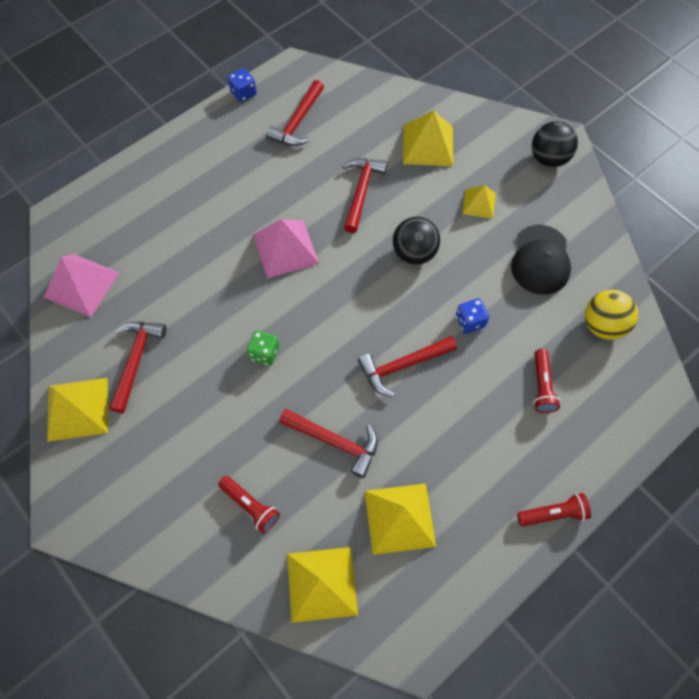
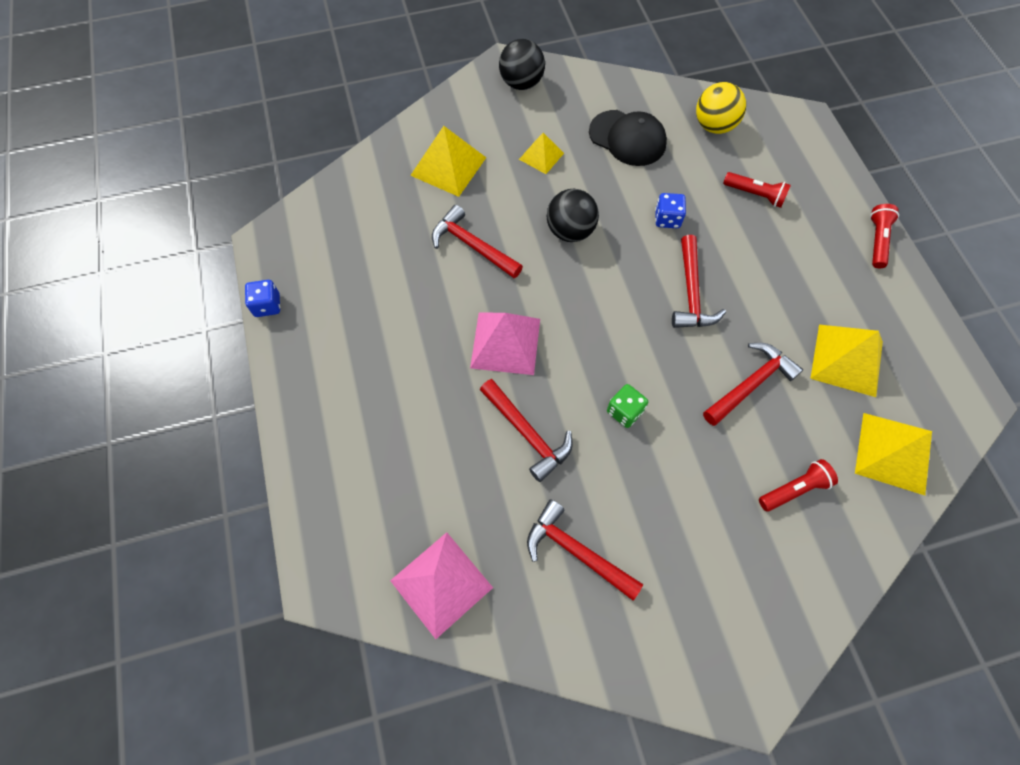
camera: 65 degrees left, 0 degrees up
(78, 409) = (612, 641): yellow pyramid -> none
(298, 122) = (345, 267): red hammer -> red hammer (527, 433)

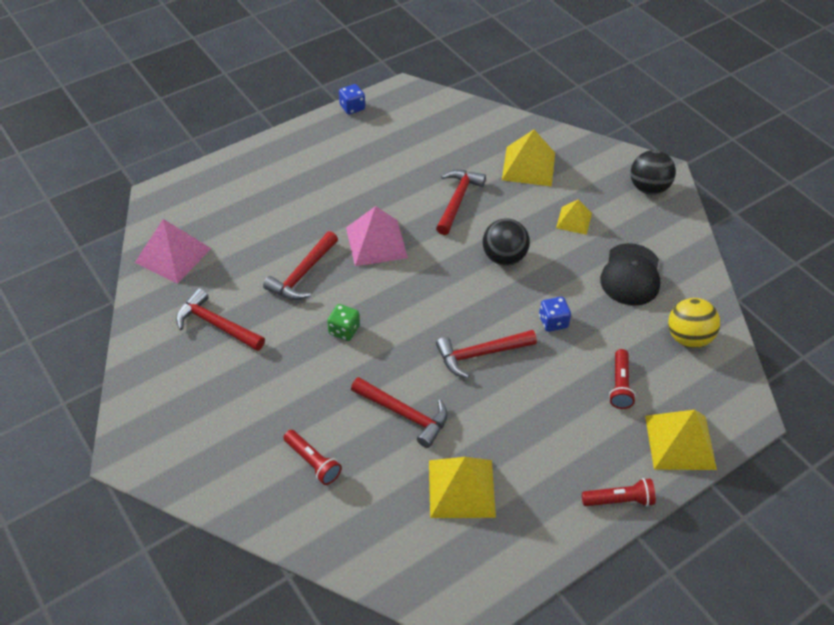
camera: 70 degrees right, 15 degrees down
(576, 551) = (216, 325): red hammer -> red hammer turned 75 degrees counterclockwise
(893, 453) = (375, 538): yellow pyramid -> yellow pyramid (680, 442)

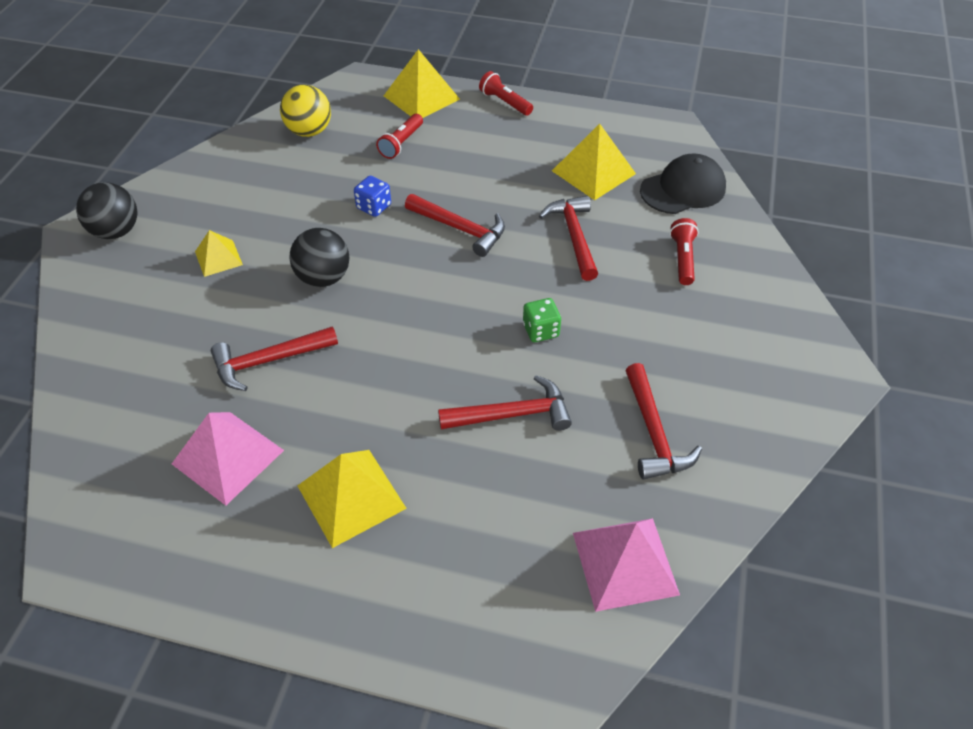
camera: 130 degrees left, 0 degrees up
(352, 107) = (164, 597): blue dice -> none
(376, 242) = (402, 386): pink pyramid -> pink pyramid (227, 457)
(528, 166) = (152, 336): yellow pyramid -> yellow pyramid (351, 497)
(620, 385) = (401, 143): red flashlight -> red flashlight turned 150 degrees clockwise
(631, 275) = (263, 190): black cap -> black cap (683, 189)

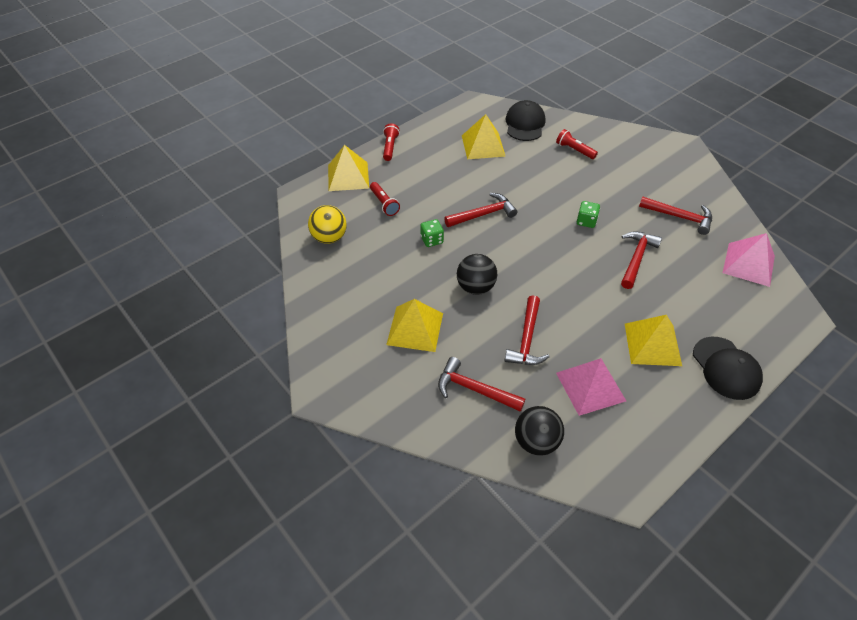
camera: 55 degrees left, 0 degrees up
(116, 231) = (339, 372): black ball -> black ball (536, 441)
(218, 258) = (415, 328): yellow pyramid -> yellow pyramid, size x1.68
(364, 607) = (726, 368): none -> black cap
(374, 207) = (432, 240): blue dice -> green dice
(505, 102) = (390, 147): red flashlight -> red flashlight turned 105 degrees clockwise
(574, 236) = (527, 177): red hammer -> red hammer (474, 389)

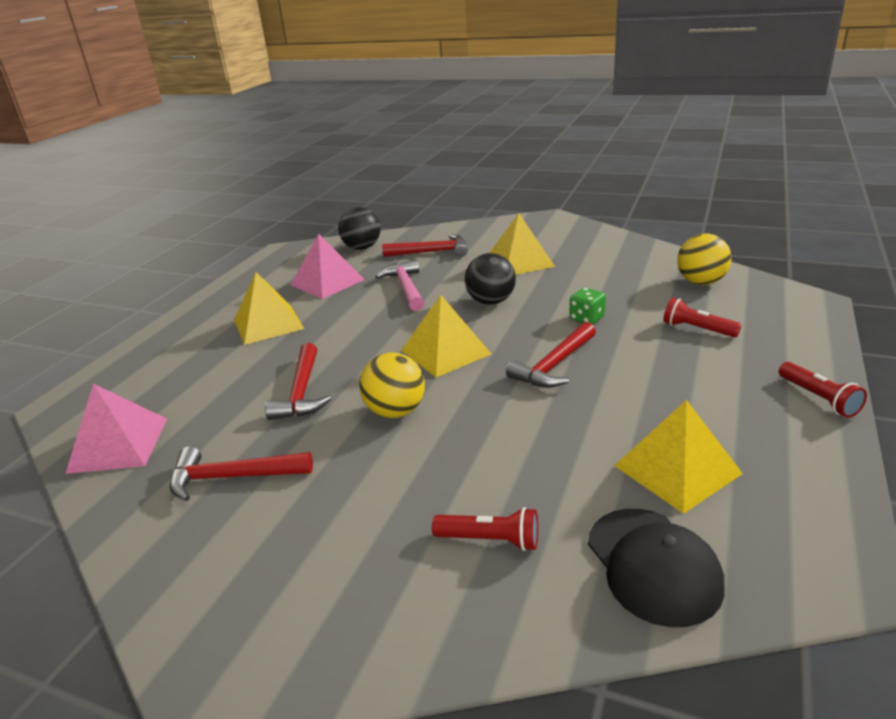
camera: 155 degrees right, 20 degrees down
(348, 176) = (797, 338): yellow pyramid -> yellow pyramid (446, 352)
(527, 339) = (406, 288): red hammer -> pink hammer
(586, 221) = (395, 411): green dice -> yellow ball
(726, 368) = (183, 332): black cap -> none

